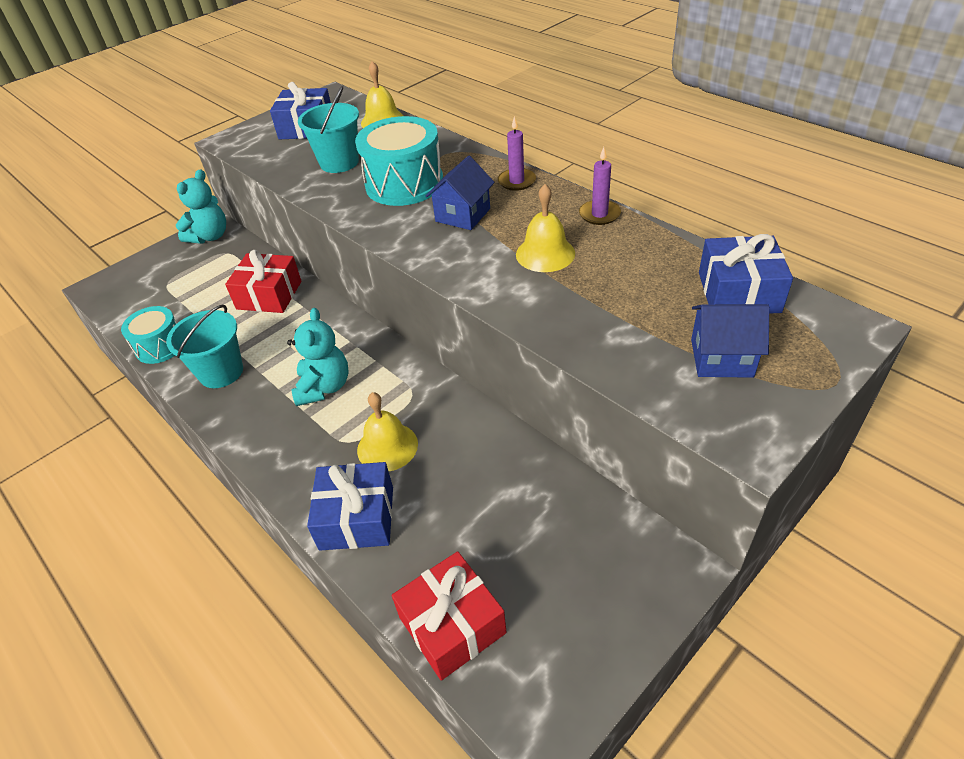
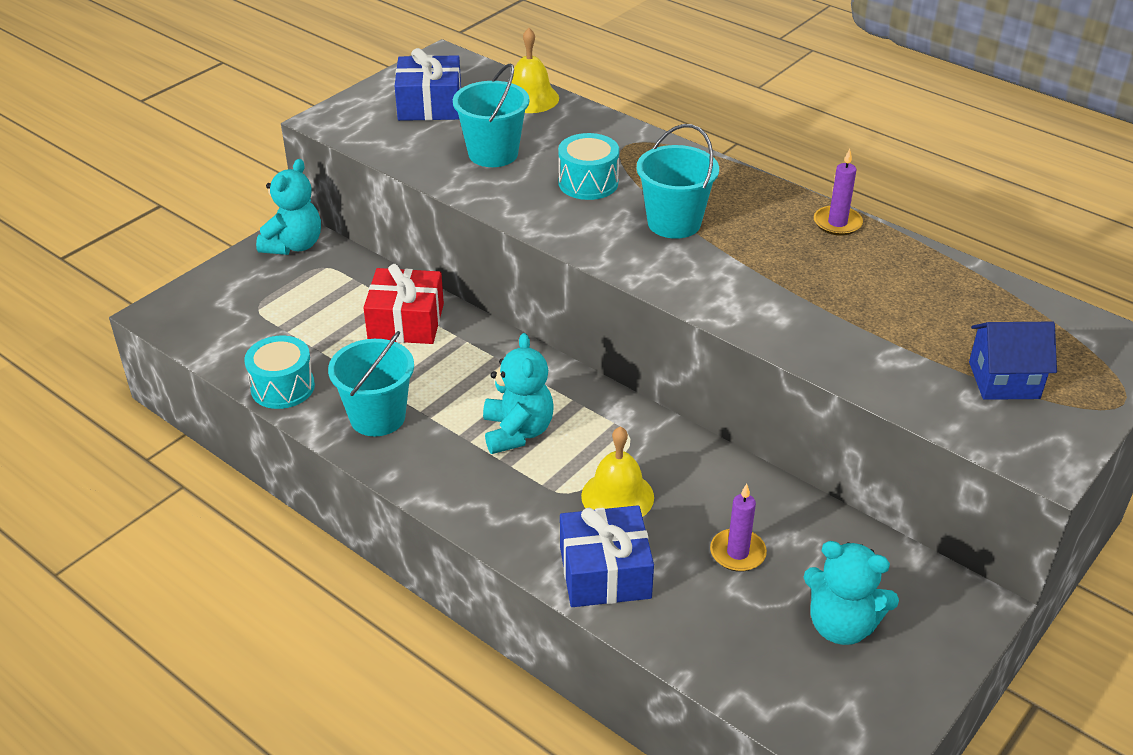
camera: 10 degrees left, 5 degrees down
(404, 184) = (588, 183): turquoise drum -> turquoise drum, size x0.62
(452, 625) = (744, 671): red gift -> none
(462, 215) = (674, 223): blue house -> turquoise bucket
(516, 181) = (727, 181): purple candle -> purple candle (737, 553)
(545, 253) = (786, 269): yellow bell -> none
(551, 582) = (841, 625): none -> turquoise teddy bear
(738, 292) = (1010, 311): blue gift -> none

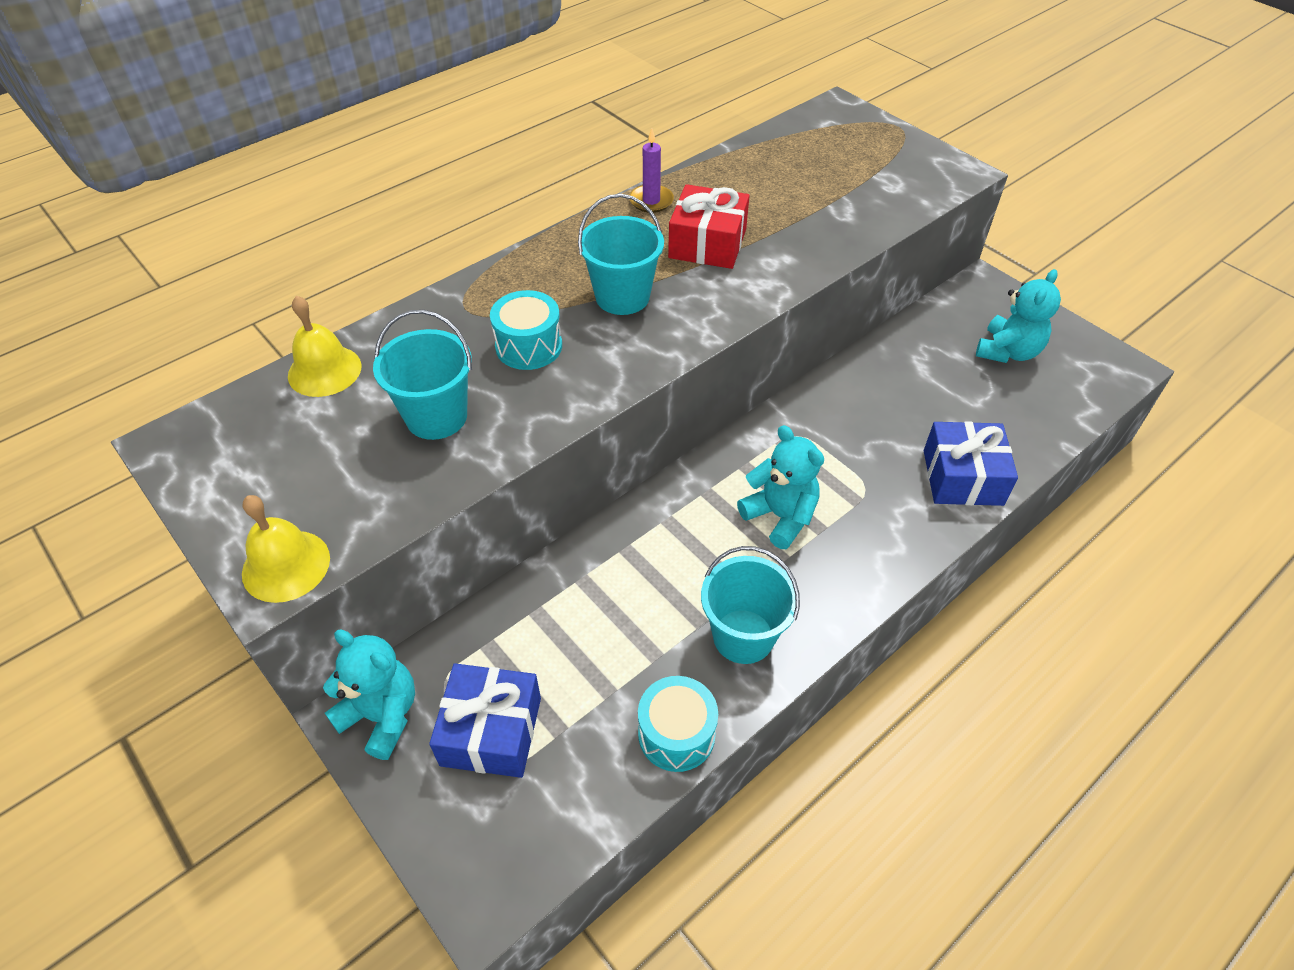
camera: 80 degrees left, 10 degrees up
(406, 322) = (582, 597): red gift -> red gift (707, 243)
(430, 105) = (288, 466): blue gift -> blue gift (491, 731)
(517, 432) = (780, 516): turquoise teddy bear -> turquoise teddy bear turned 45 degrees clockwise
(617, 496) = (871, 455): yellow bell -> yellow bell (286, 565)
(737, 553) = (937, 392): purple candle -> none
(1003, 380) = (873, 168): blue house -> none

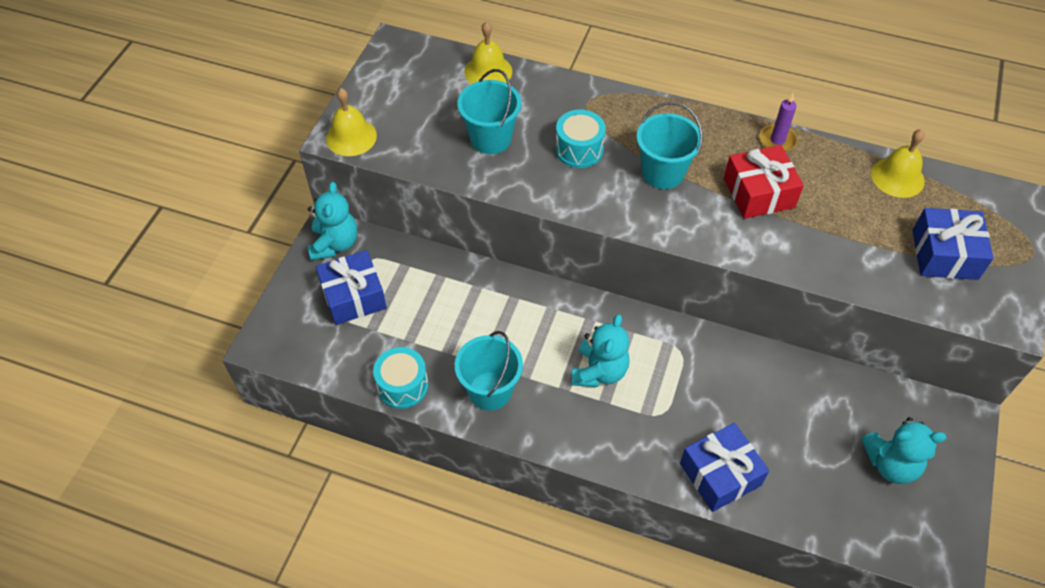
camera: 60 degrees right, 5 degrees up
(759, 154) = (897, 177): none -> yellow bell
(867, 171) = (944, 254): none -> blue gift

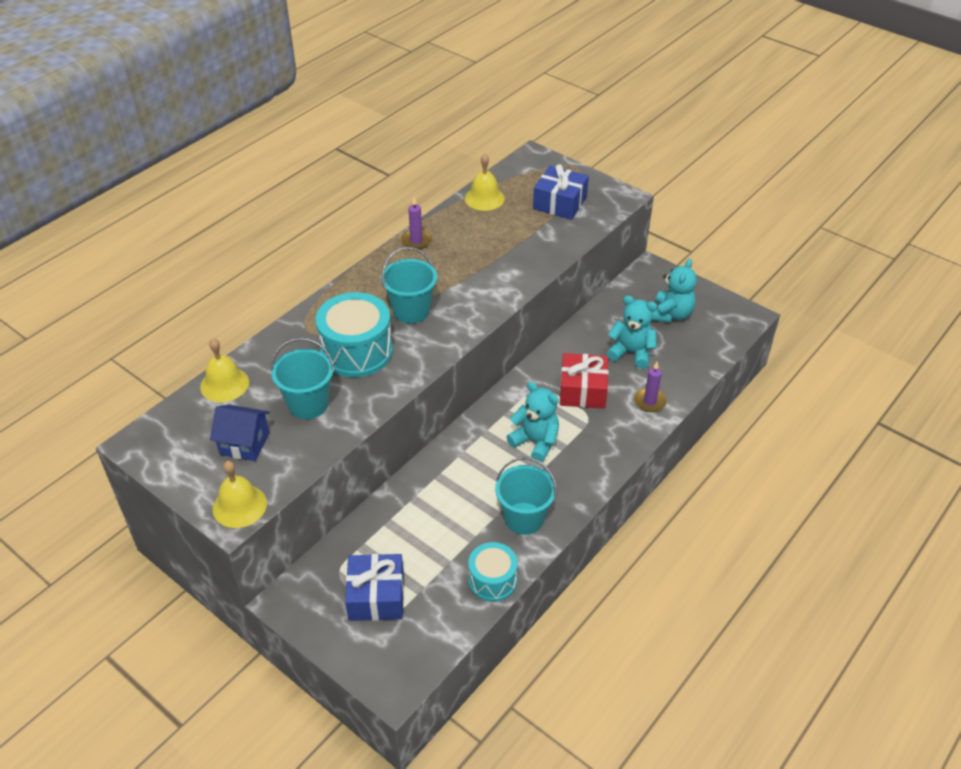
camera: 70 degrees left, 10 degrees down
(335, 244) = (304, 598): turquoise teddy bear -> turquoise teddy bear (631, 353)
(423, 113) = (244, 444): none -> blue house
(579, 149) = (357, 351): turquoise drum -> turquoise drum, size x1.62
(720, 474) = (650, 402): blue gift -> purple candle
(758, 193) = (460, 267): red gift -> red gift (582, 390)

